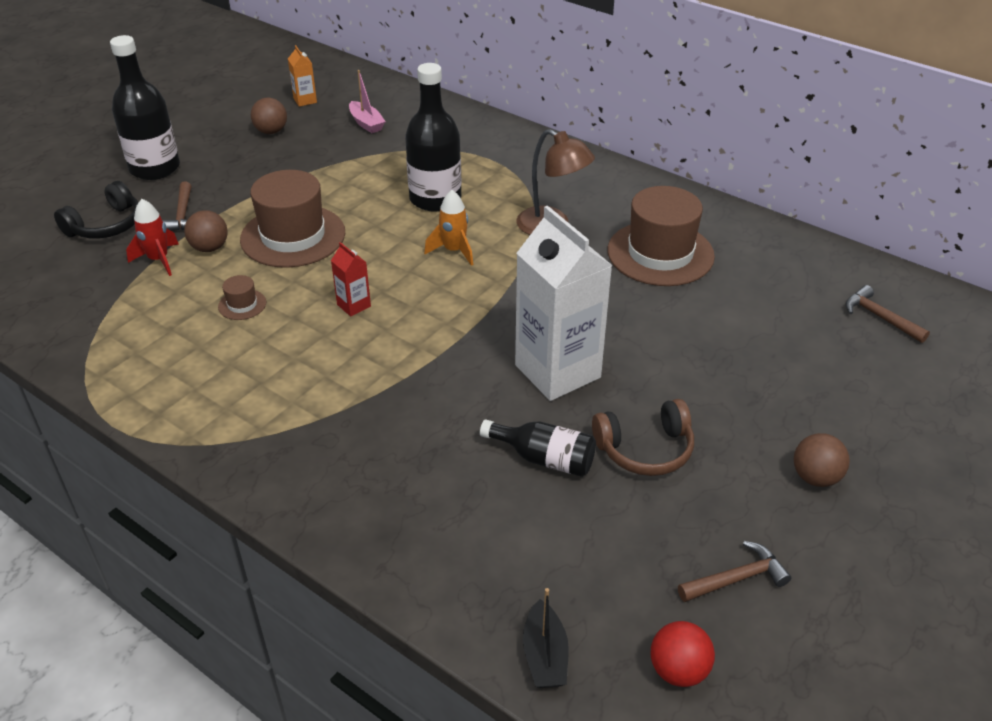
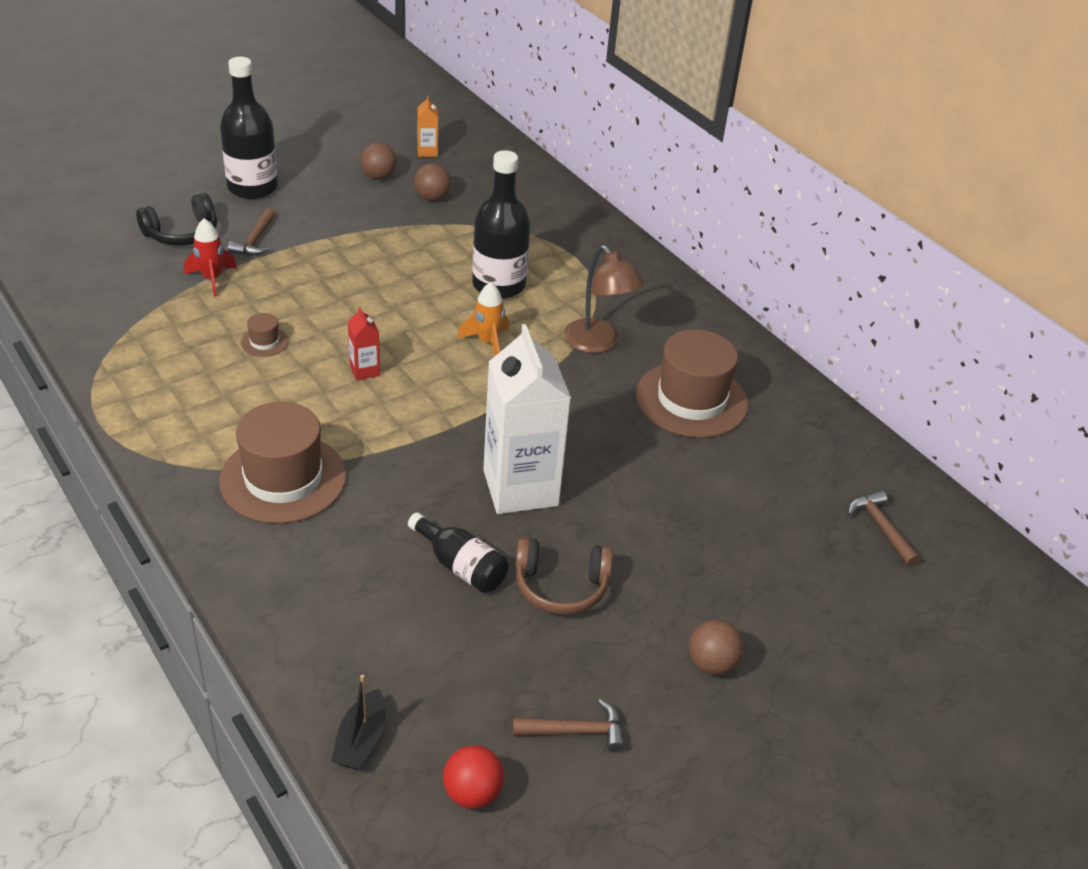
camera: 15 degrees right, 0 degrees up
(210, 248) = (263, 279): brown ball -> brown ball (432, 198)
(293, 236) = (344, 287): brown hat -> brown hat (283, 478)
(366, 123) = (474, 190): pink boat -> none

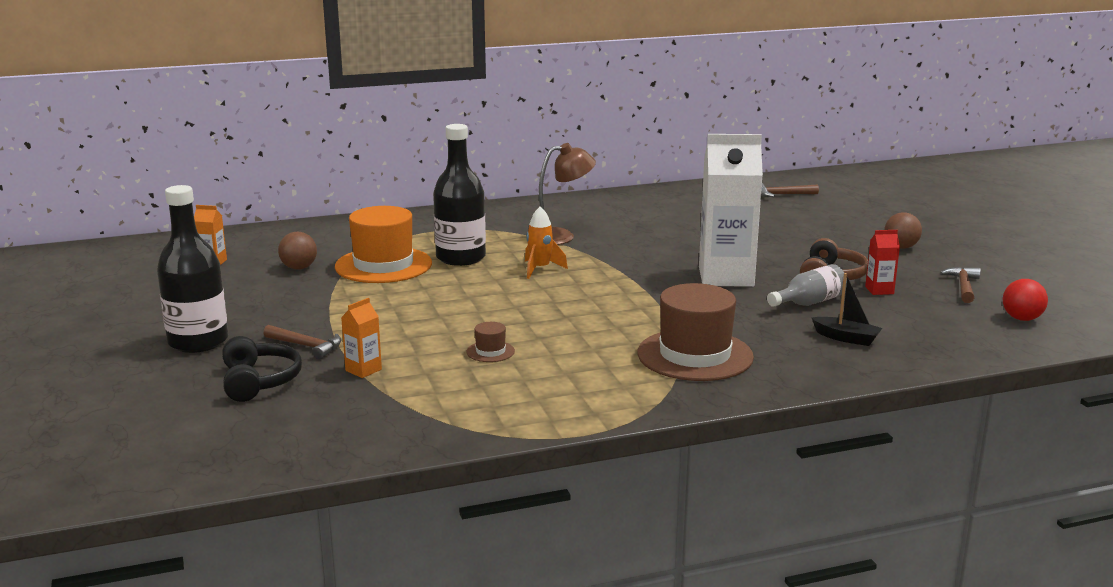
camera: 70 degrees left, 20 degrees down
(212, 279) = (363, 370): red rocket -> orange carton
(361, 740) = (984, 347): black boat -> black boat (846, 338)
(364, 370) = (556, 315): red carton -> red carton (879, 290)
(378, 176) = (237, 285): brown ball -> none
(458, 242) = (383, 265): none -> orange hat
(461, 566) = (809, 302): black bottle -> grey bottle
(691, 400) = (641, 219): brown hat -> none

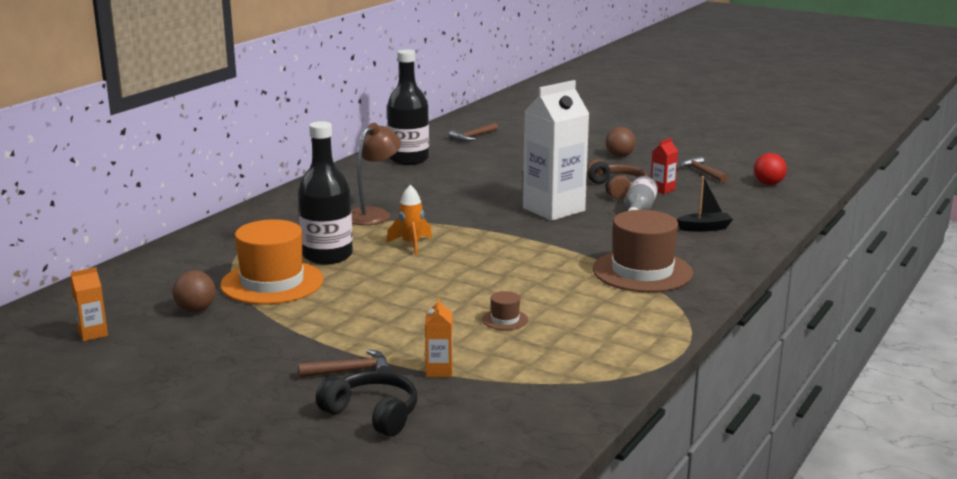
camera: 40 degrees left, 0 degrees up
(198, 342) = (242, 405): black bottle -> black bottle (408, 159)

